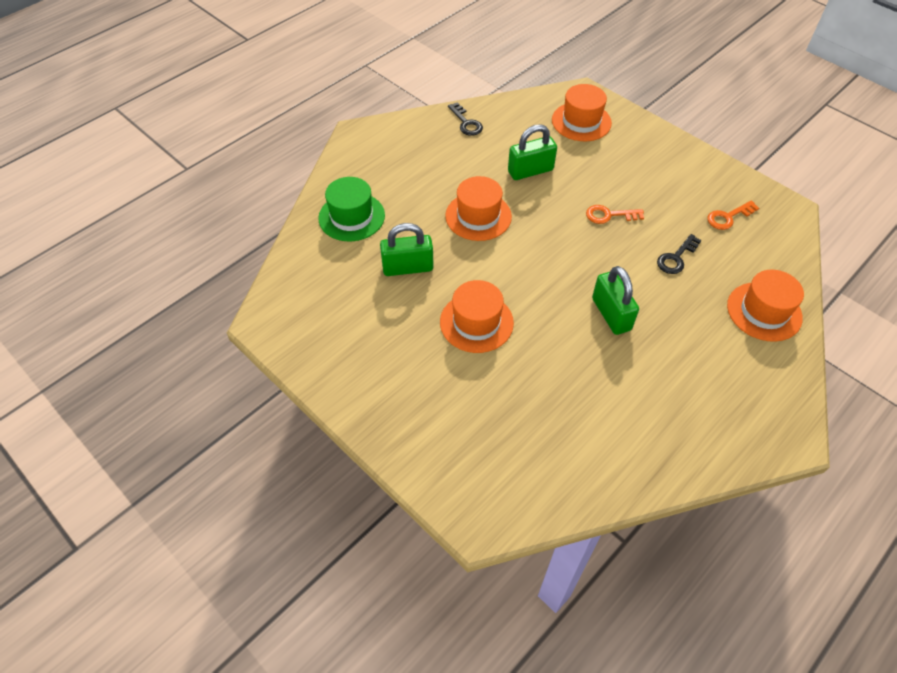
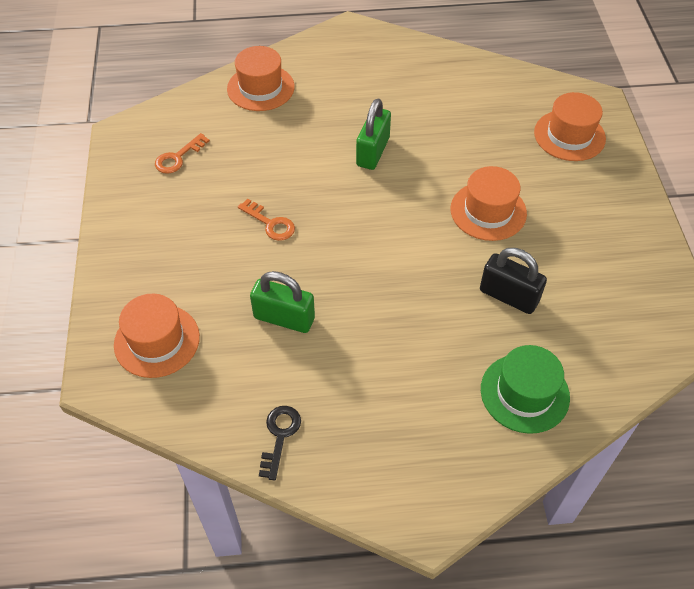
camera: 140 degrees left, 0 degrees up
(407, 267) = (508, 296): green padlock -> black padlock
(478, 216) = (391, 303): orange hat -> orange hat (569, 135)
(676, 258) = (267, 156): black key -> none
(728, 217) = (178, 157): orange key -> orange key turned 120 degrees clockwise

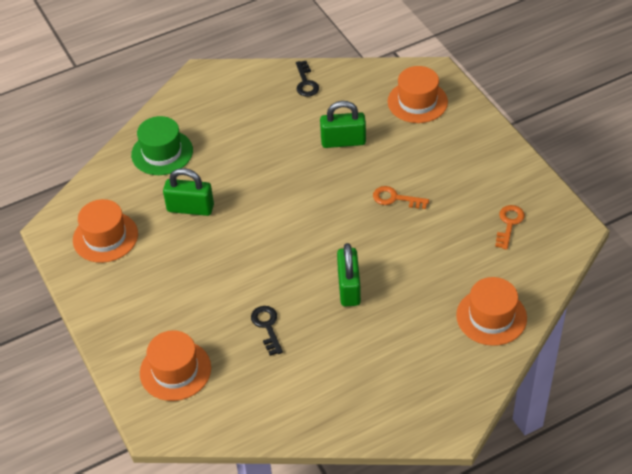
camera: 160 degrees right, 5 degrees down
(468, 144) = (267, 326): none -> black key
(488, 211) = (227, 268): orange hat -> orange hat (105, 237)
(508, 296) = (190, 208): black padlock -> green padlock

